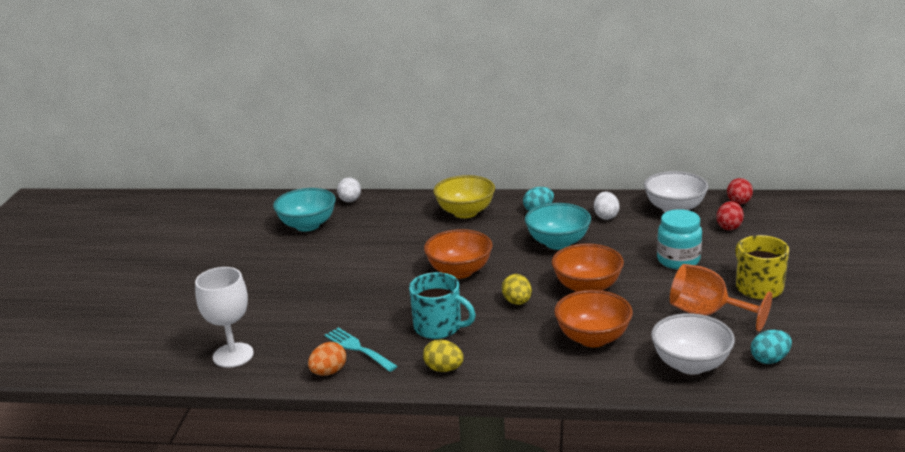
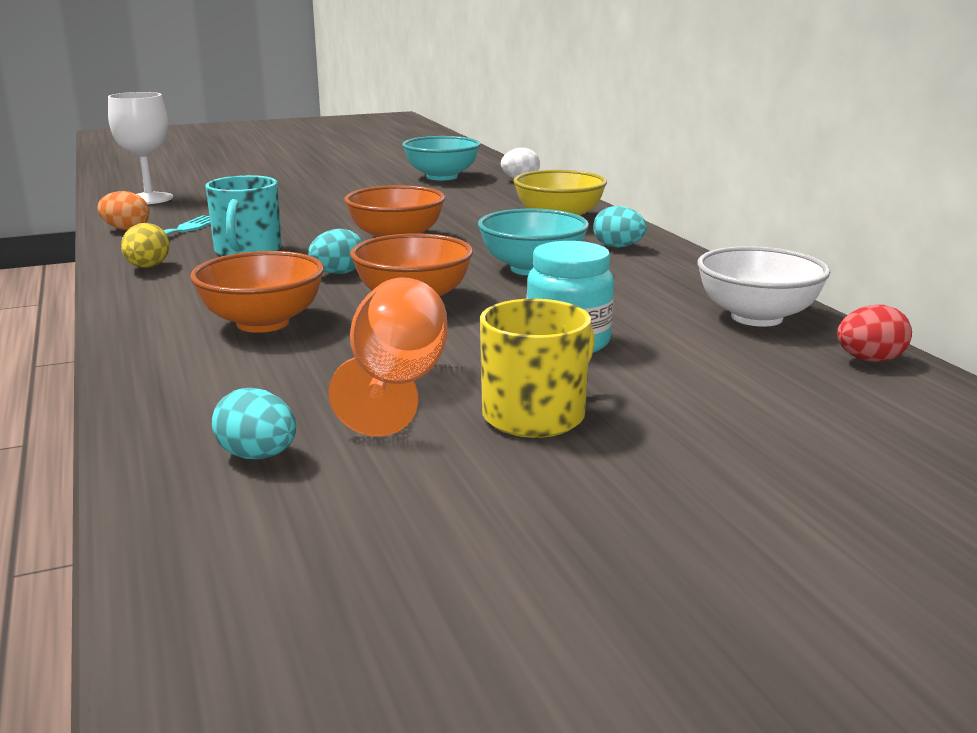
camera: 60 degrees right, 5 degrees down
(517, 302) = (338, 273): yellow egg -> turquoise egg
(606, 216) = (657, 281): white egg -> none
(690, 364) = (212, 393): white bowl -> none
(729, 227) = (753, 364): red egg -> none

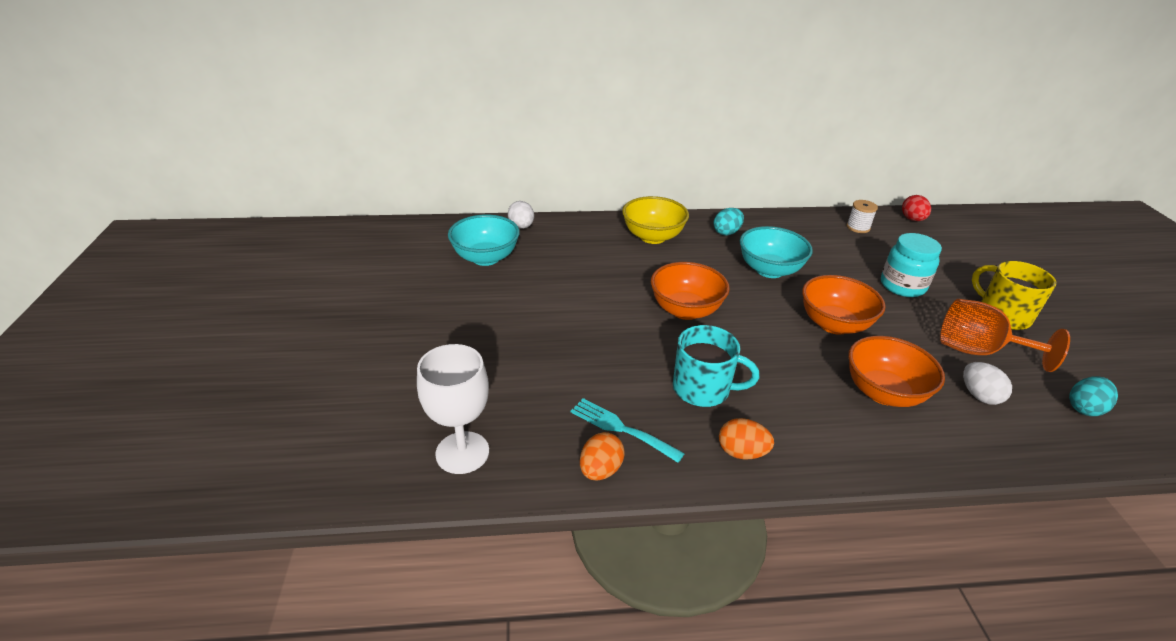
camera: 75 degrees left, 15 degrees up
(147, 267) = (741, 452): yellow egg -> orange egg
(272, 377) = (979, 395): none -> white egg
(338, 273) = (771, 348): turquoise egg -> none
(756, 317) = (858, 227): white bowl -> white spool

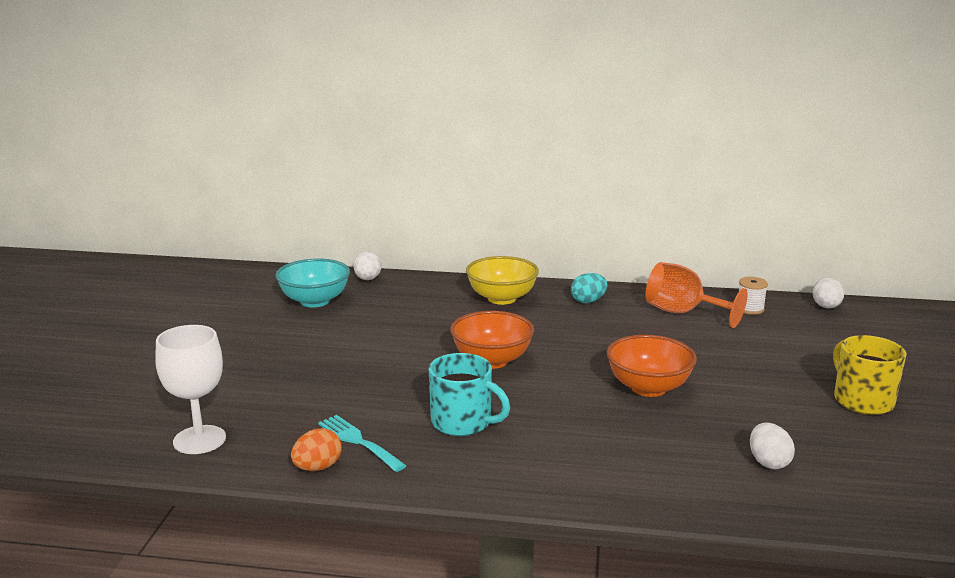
camera: 15 degrees right, 15 degrees down
(741, 452) = (466, 473): orange egg -> none
(769, 270) = (611, 337): turquoise bowl -> none
(883, 393) = (657, 447): orange bowl -> none
(902, 286) = (759, 364): turquoise jar -> none
(912, 219) = (826, 307): red egg -> white egg
(978, 351) = (802, 427): orange goblet -> orange goblet (683, 313)
(1084, 408) = (889, 487): turquoise egg -> none

